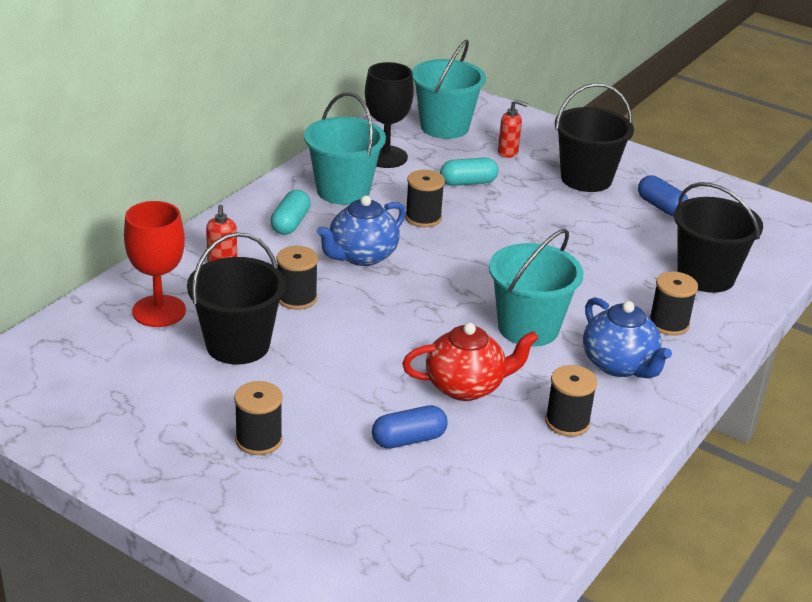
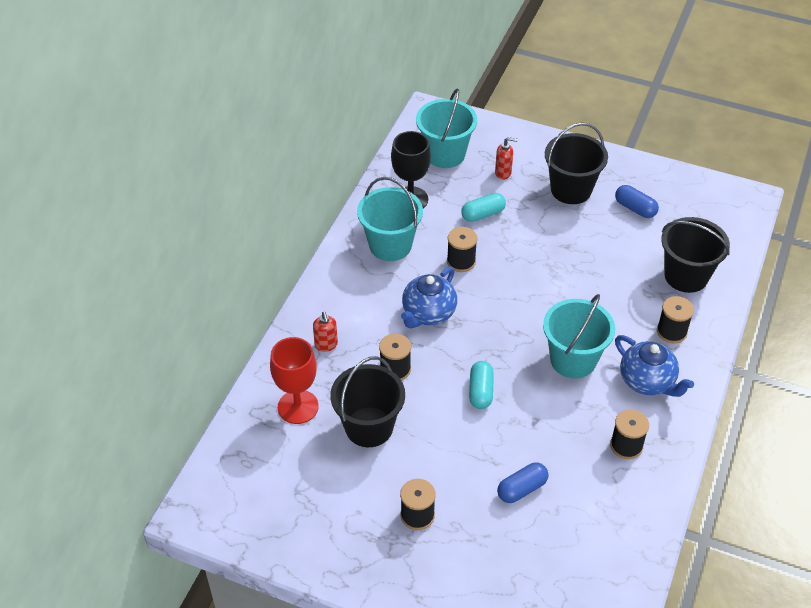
camera: 10 degrees left, 15 degrees up
(290, 223) = (362, 291): turquoise capsule -> turquoise capsule (480, 391)
(466, 386) = (546, 428): red teapot -> none

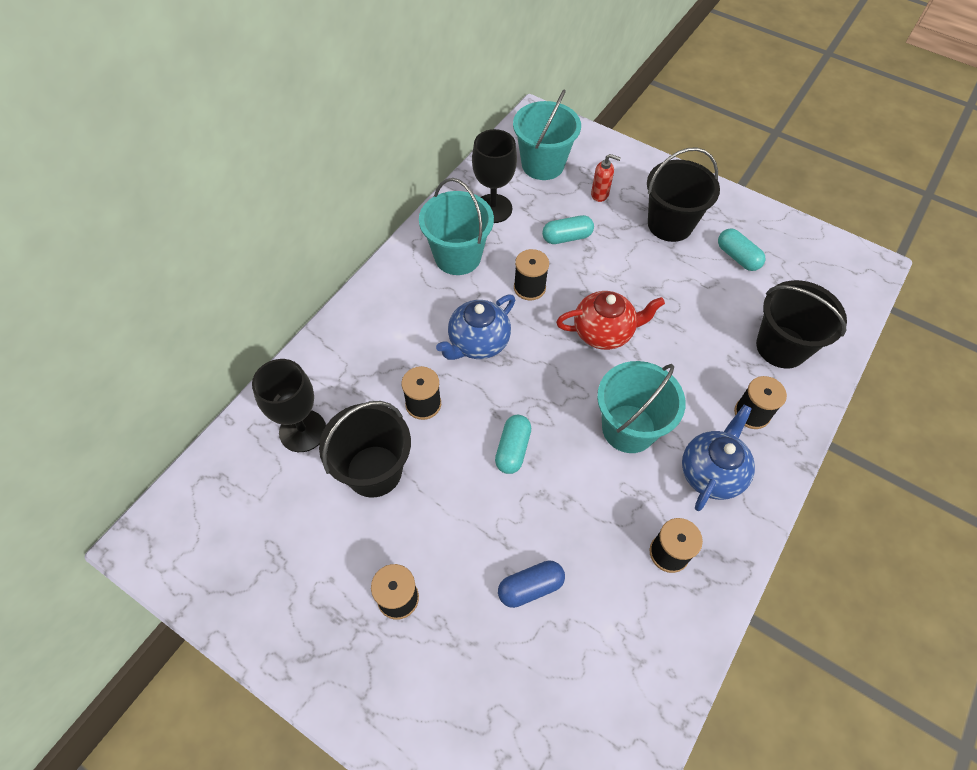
camera: 10 degrees right, 10 degrees up
(298, 407) = (302, 431): red goblet -> black goblet
(326, 345) = (355, 361): red soap dispenser -> none
(534, 288) = (604, 332): none -> red teapot
(635, 208) = (737, 257): blue capsule -> turquoise capsule
(647, 381) = (711, 472): blue teapot -> blue teapot turned 120 degrees counterclockwise

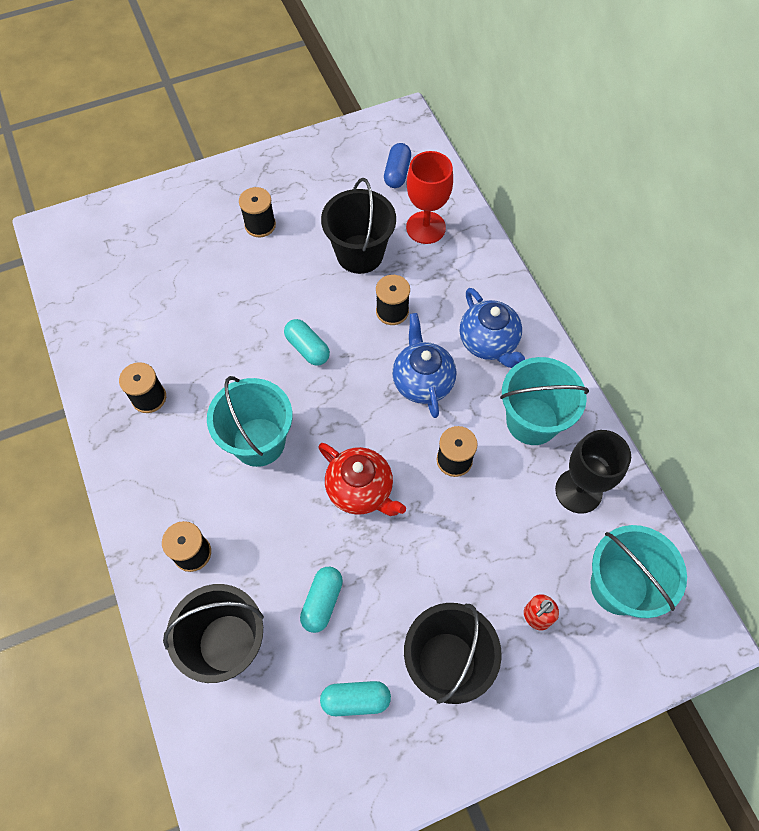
camera: 125 degrees right, 5 degrees up
(302, 431) = (425, 227): black goblet -> red goblet
(530, 587) = (203, 298): blue capsule -> blue capsule (397, 173)
(567, 237) = (495, 537): turquoise capsule -> turquoise capsule (322, 602)
(604, 332) = (361, 490): red teapot -> red teapot turned 75 degrees counterclockwise
(711, 472) = (175, 475): blue teapot -> blue teapot (489, 343)

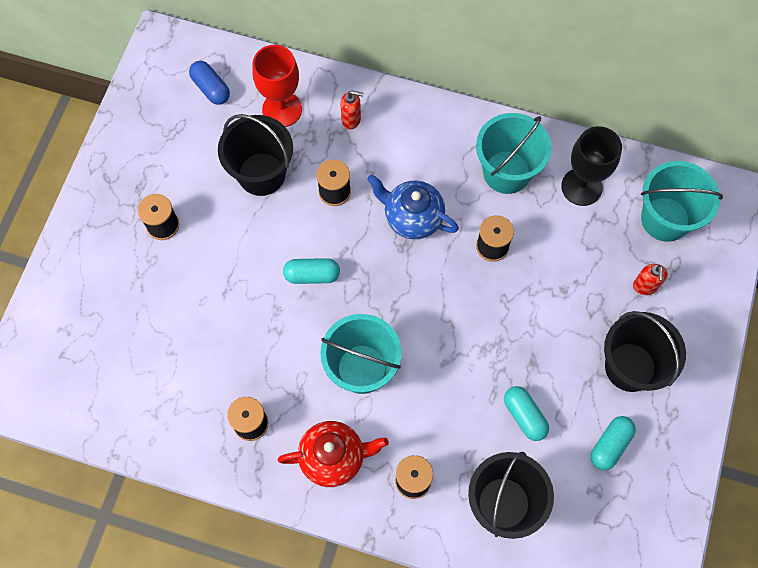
camera: 50 degrees left, 5 degrees up
(361, 490) = (462, 326): red teapot -> red teapot (333, 457)
(464, 277) = (351, 120): none -> red soap dispenser
(489, 343) = (421, 148): blue teapot -> none

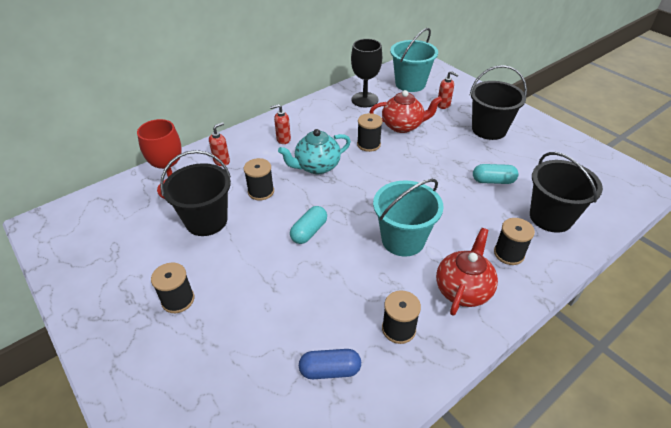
camera: 55 degrees left, 25 degrees down
(211, 88) = (111, 215): blue capsule -> blue capsule (330, 370)
(412, 217) = (316, 166): blue teapot -> turquoise teapot
(432, 152) = (283, 139): none -> red soap dispenser
(506, 172) = (328, 119): turquoise bucket -> none
(558, 263) = (403, 126): none -> red teapot
(610, 445) = (535, 157): turquoise capsule -> none

